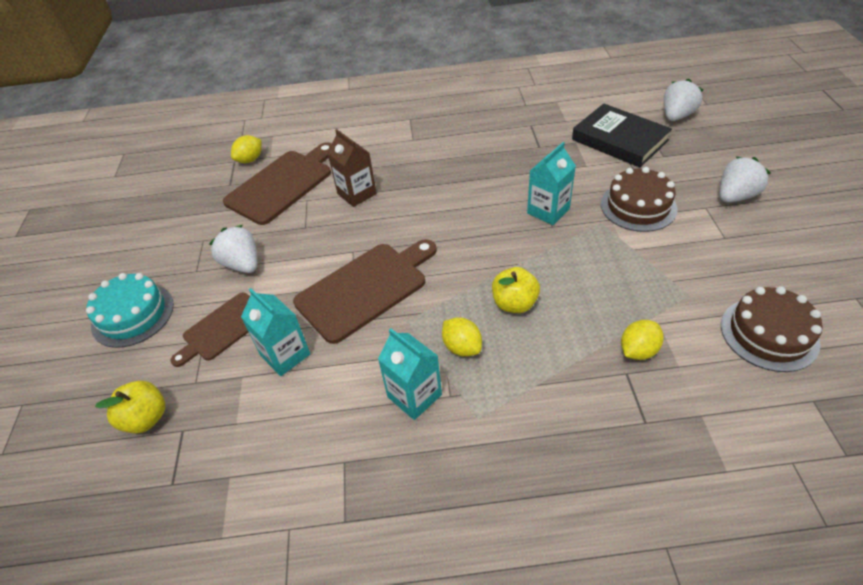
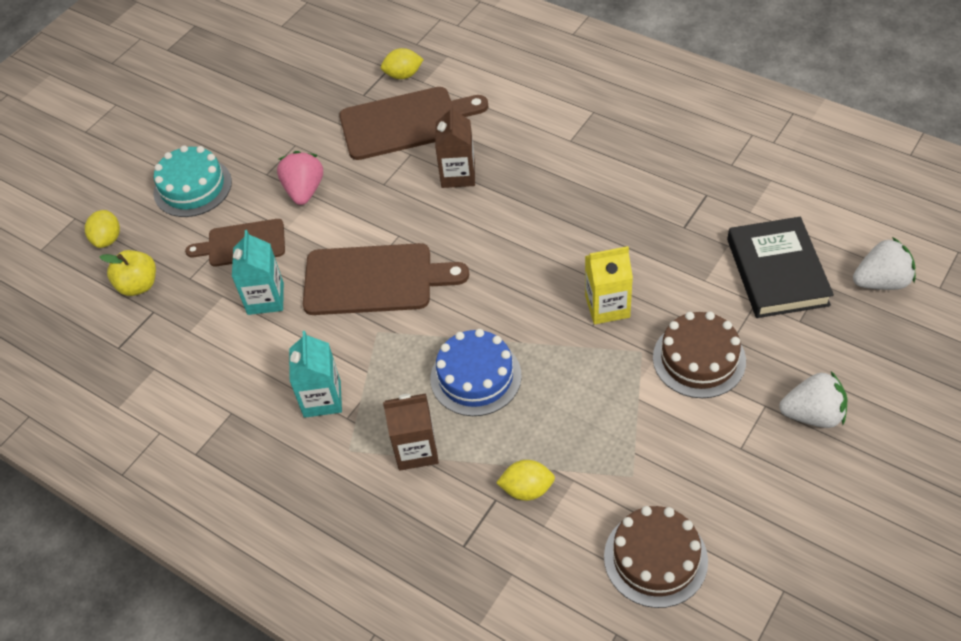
camera: 40 degrees right, 5 degrees up
(242, 264) = (304, 190): white strawberry -> pink strawberry
(462, 347) = (395, 385): yellow lemon -> yellow lemon (108, 239)
(514, 303) = (475, 377): yellow apple -> blue cake
(530, 380) = (416, 450): none -> brown carton
(548, 211) = (607, 306): turquoise carton -> yellow carton

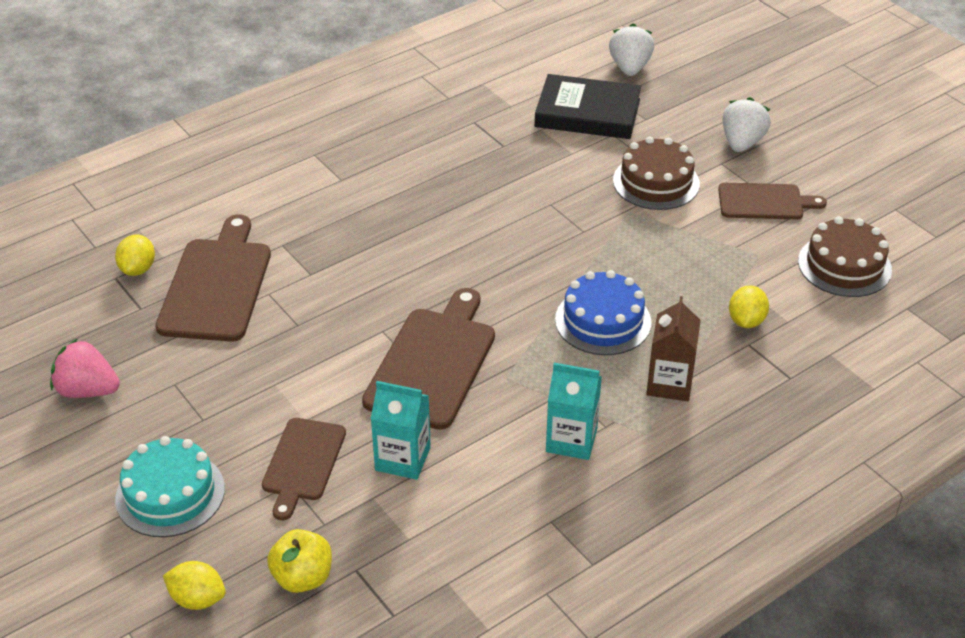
camera: 75 degrees left, 10 degrees down
(304, 190) = (257, 391): pink strawberry -> pink strawberry (87, 390)
(458, 175) = (328, 266): brown carton -> none
(607, 306) = (567, 216): yellow carton -> none
(721, 460) = (764, 202): none -> brown cutting board

